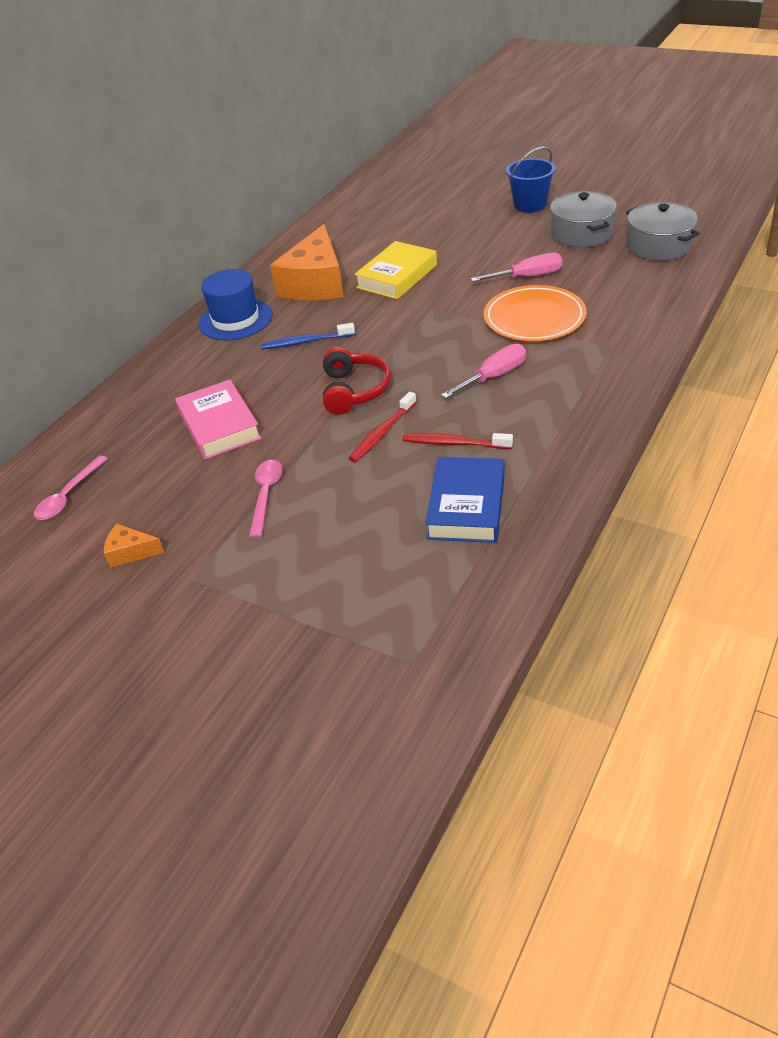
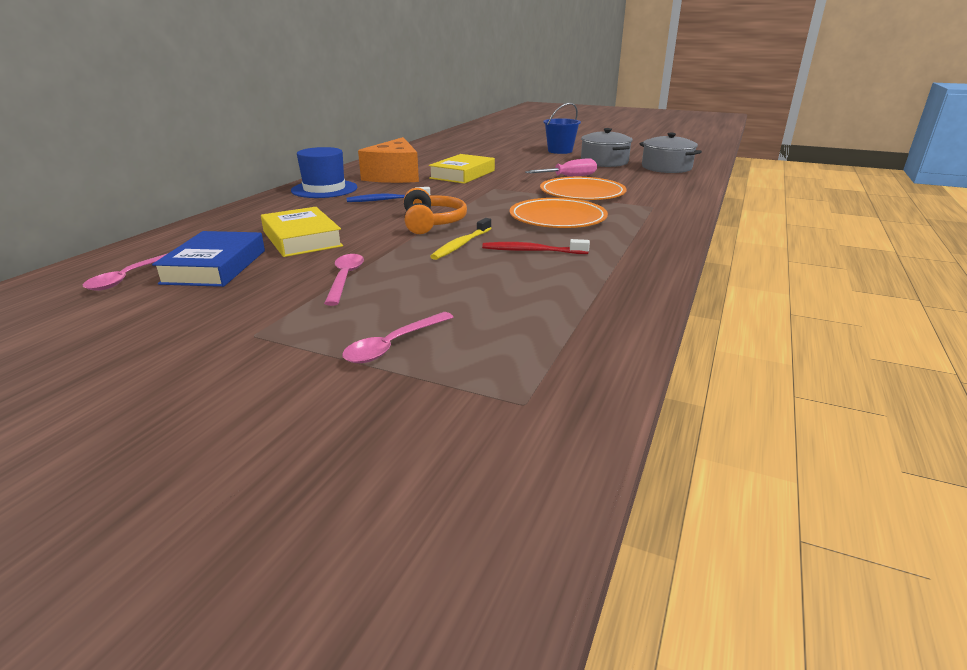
camera: 10 degrees left, 15 degrees down
(130, 552) = (185, 315): orange cheese -> none
(219, 425) = (302, 239): pink book -> yellow book
(310, 592) = (393, 345): none -> pink spoon
(354, 390) = (432, 223): red headphones -> orange headphones
(382, 433) = (461, 245): red toothbrush -> yellow toothbrush
(466, 506) = (555, 287): blue book -> blue book (215, 266)
(494, 376) = (557, 218): pink screwdriver -> orange plate

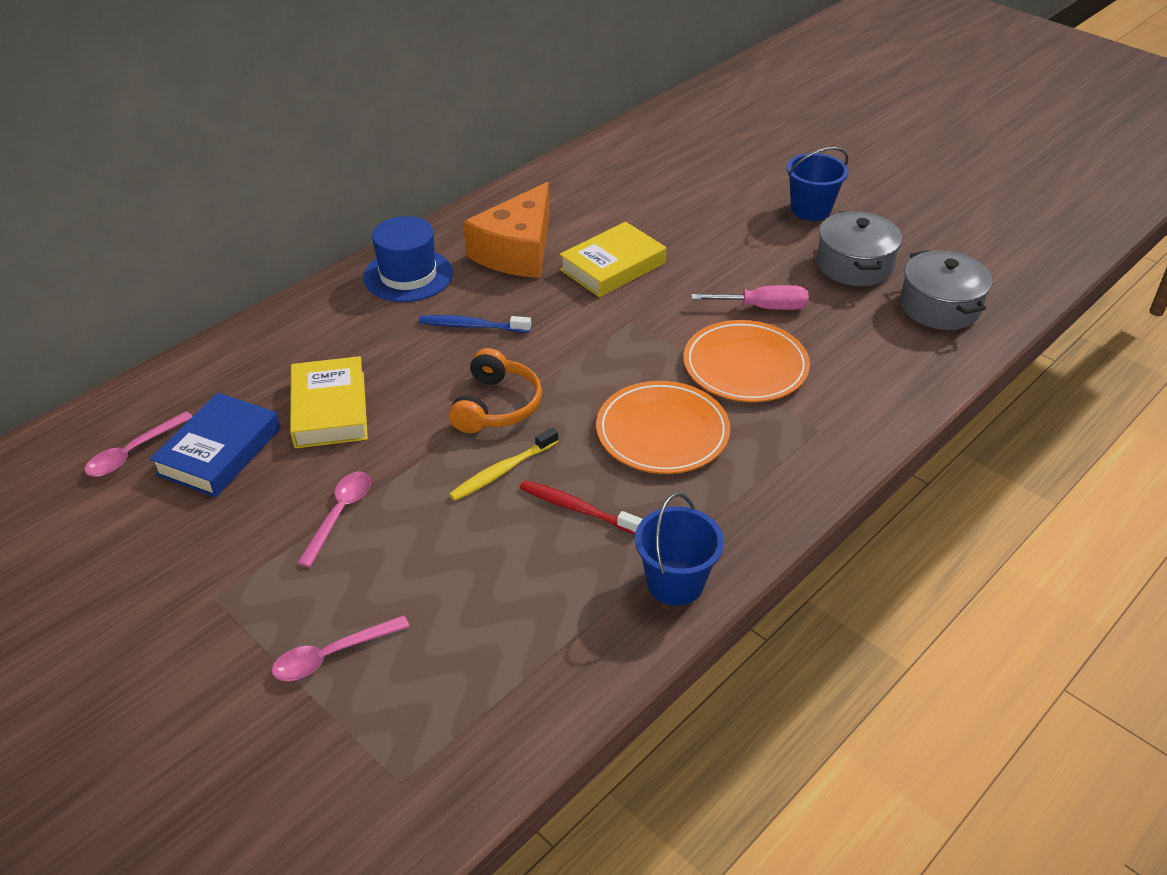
camera: 20 degrees right, 15 degrees up
(636, 268) = (675, 583): none -> blue bucket

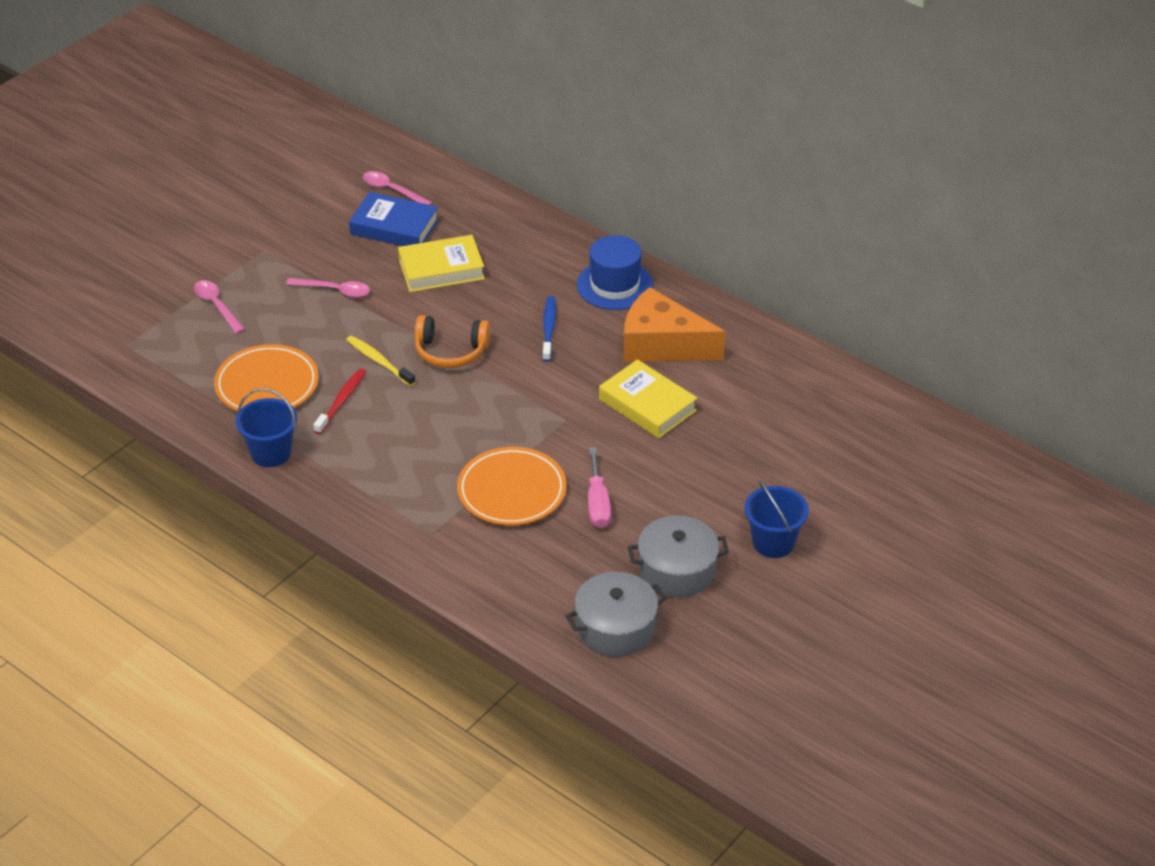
camera: 85 degrees right, 0 degrees up
(662, 432) = (425, 442): orange plate -> orange plate (267, 384)

